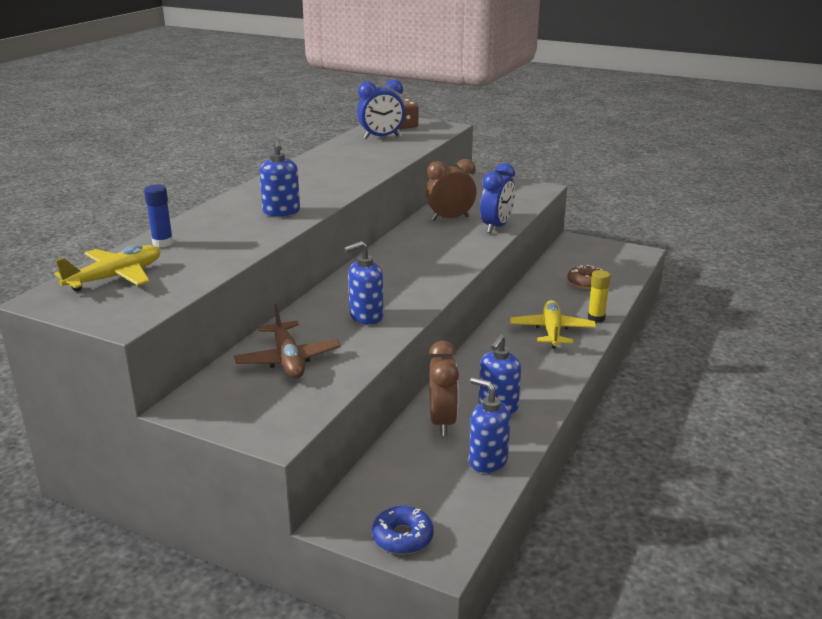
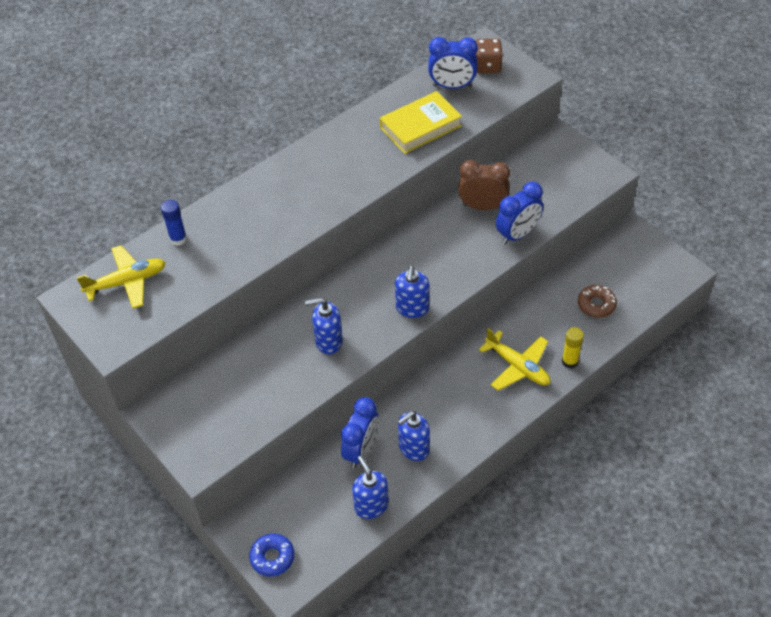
camera: 25 degrees right, 25 degrees up
(281, 212) = (291, 214): blue soap dispenser -> blue soap dispenser (412, 308)
(288, 360) = (244, 379): brown plane -> none
(371, 156) = (420, 127): none -> yellow book
(442, 421) = (361, 450): brown clock -> blue clock
(552, 331) = (518, 367): yellow plane -> yellow plane turned 105 degrees clockwise

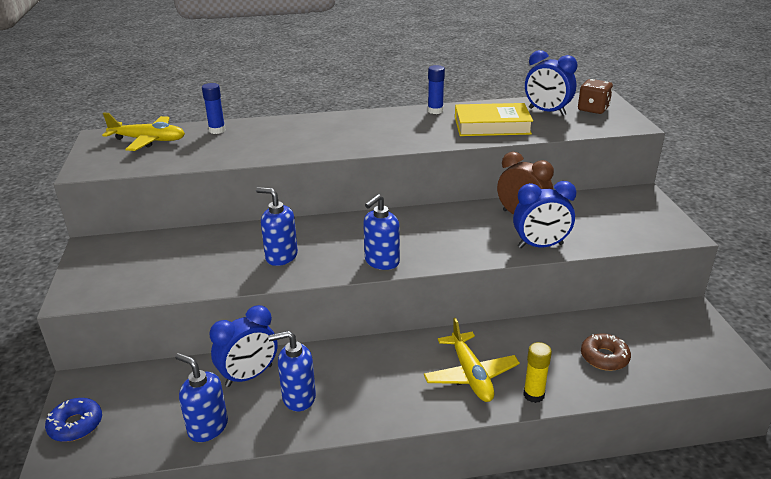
camera: 30 degrees right, 20 degrees down
(355, 124) = (435, 111): none -> blue glue stick
(371, 506) = (208, 427): blue soap dispenser -> blue soap dispenser turned 60 degrees counterclockwise

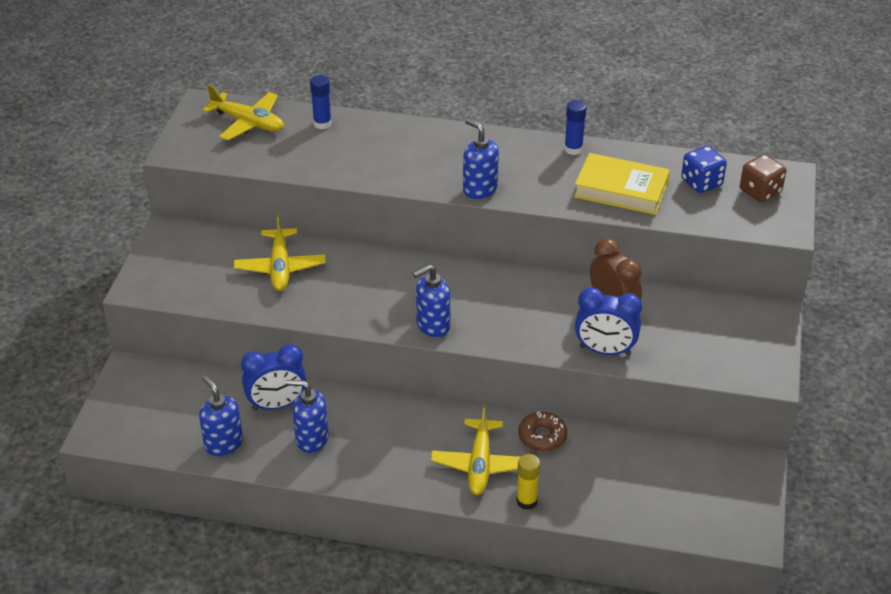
camera: 20 degrees right, 10 degrees up
(76, 425) = (117, 409): blue donut -> none
(215, 250) = (280, 267): none -> yellow plane
(281, 256) = (339, 293): blue soap dispenser -> blue soap dispenser (479, 189)
(547, 112) = (701, 182): blue clock -> blue dice
(604, 357) = (623, 485): brown donut -> brown donut (542, 437)

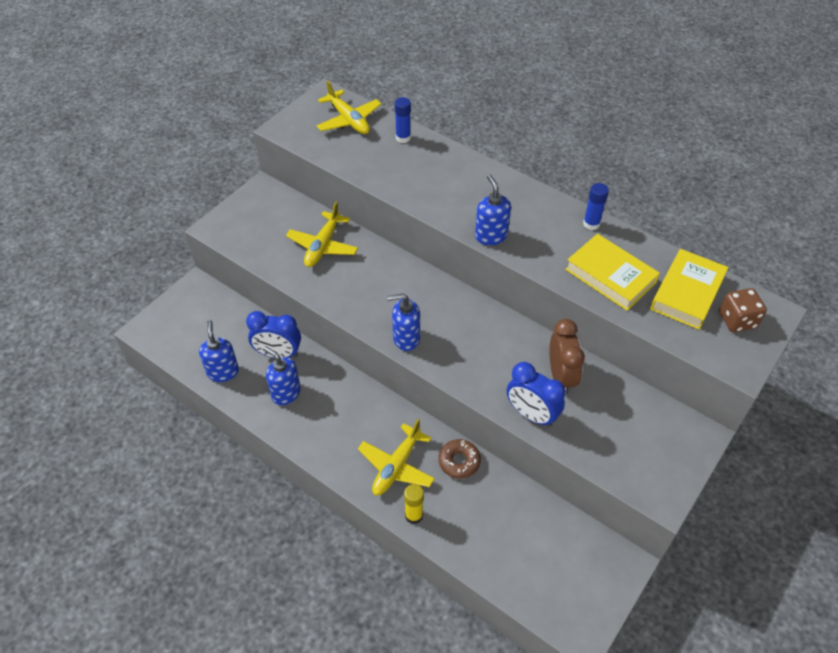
camera: 25 degrees right, 10 degrees up
(701, 182) = (687, 293): blue dice -> yellow book

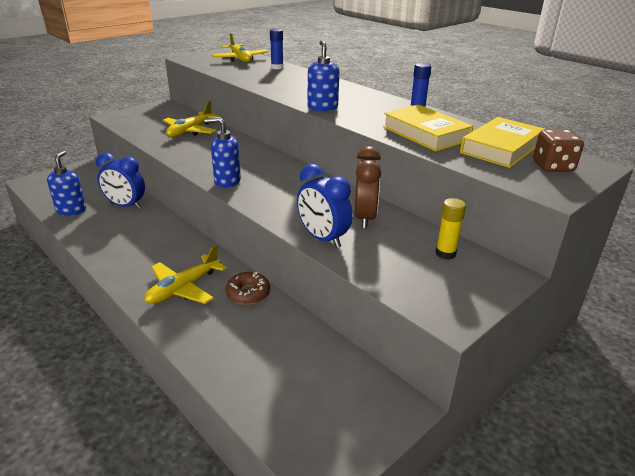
camera: 10 degrees right, 20 degrees down
(286, 393) = (114, 228): blue soap dispenser -> none
(414, 515) = (178, 328): yellow glue stick -> yellow glue stick (445, 253)

